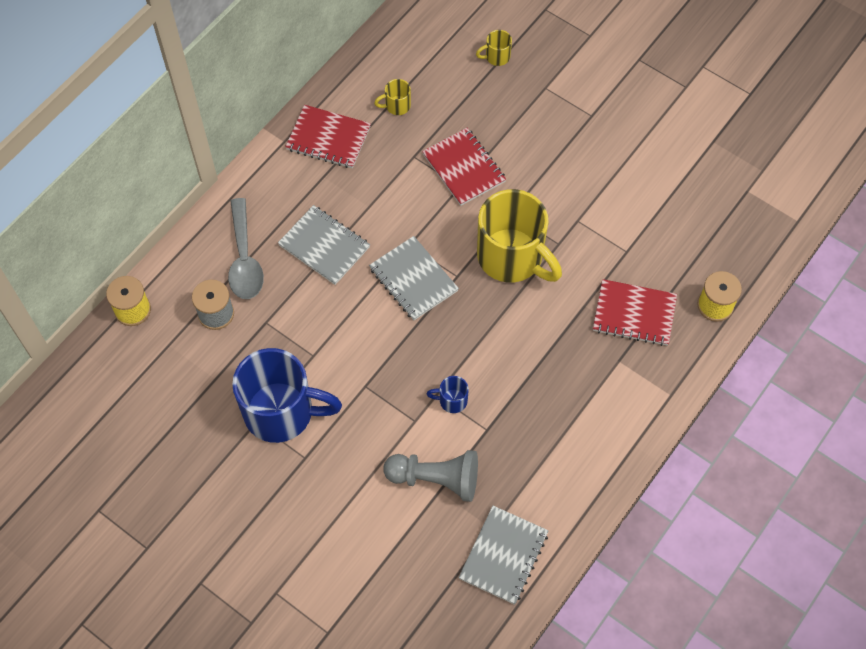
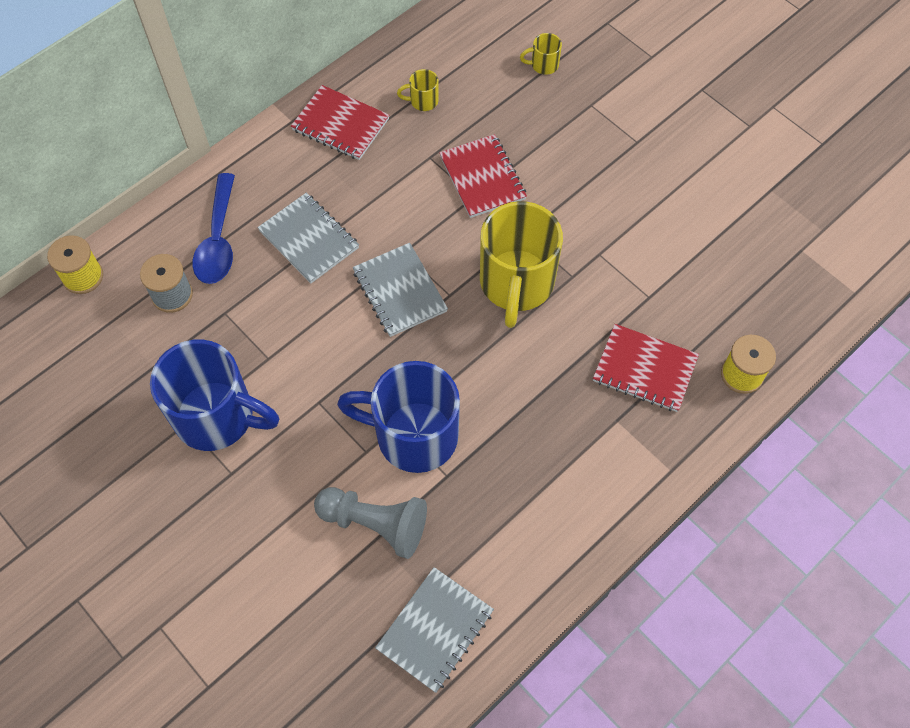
camera: 10 degrees right, 0 degrees up
(244, 259) = (218, 240): grey spoon -> blue spoon
(452, 400) = (413, 435): blue mug -> blue mug, size x2.47
(512, 257) = (516, 284): yellow mug -> yellow mug turned 45 degrees clockwise

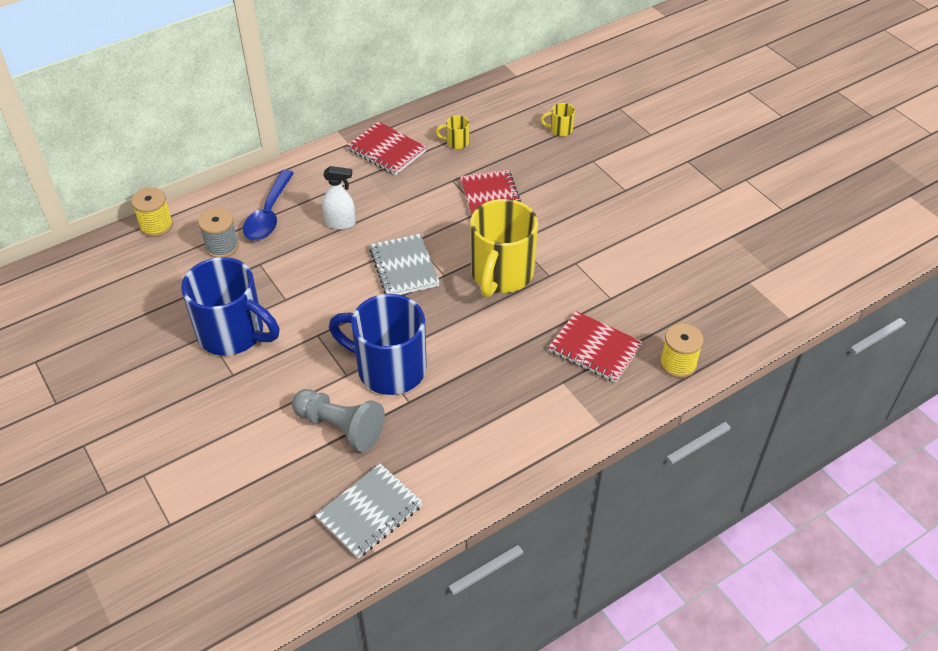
camera: 10 degrees right, 15 degrees down
(309, 239) = (340, 223): grey notebook -> white spray bottle

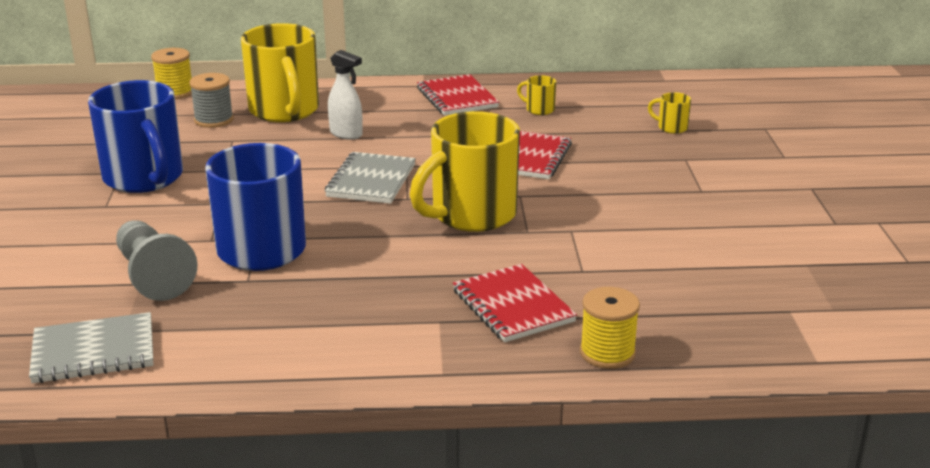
camera: 30 degrees right, 20 degrees down
(268, 214) = (284, 111): blue spoon -> yellow mug

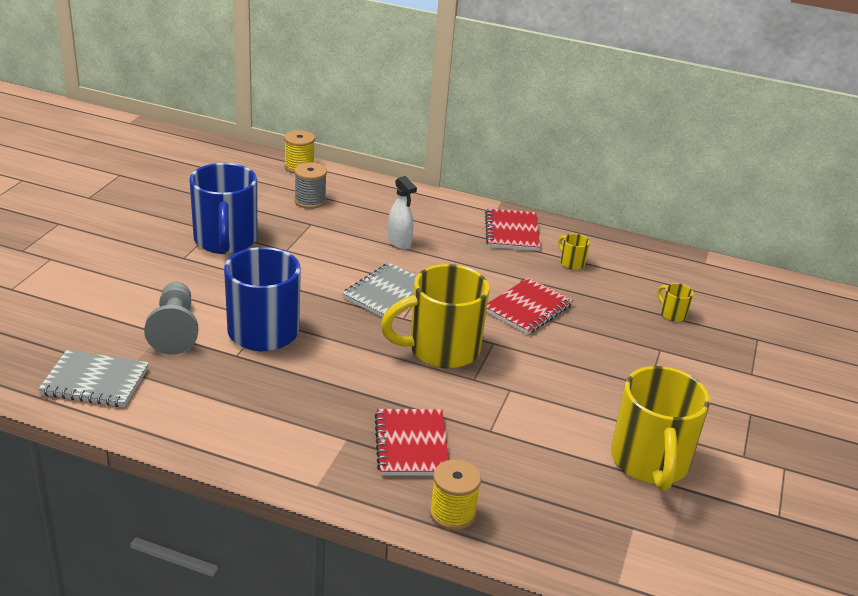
camera: 20 degrees right, 5 degrees up
(284, 111) = (368, 207): yellow mug -> yellow mug (650, 462)

